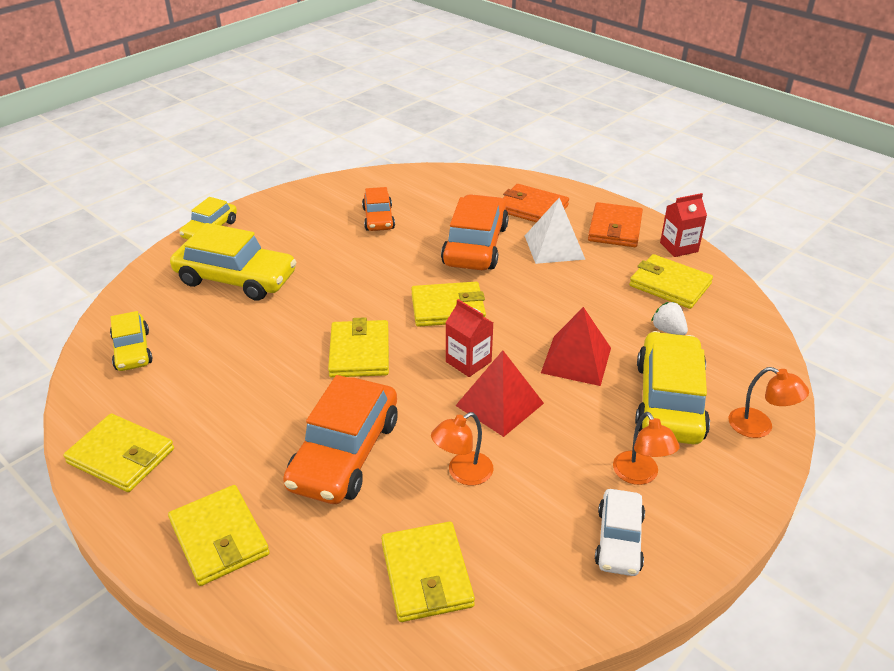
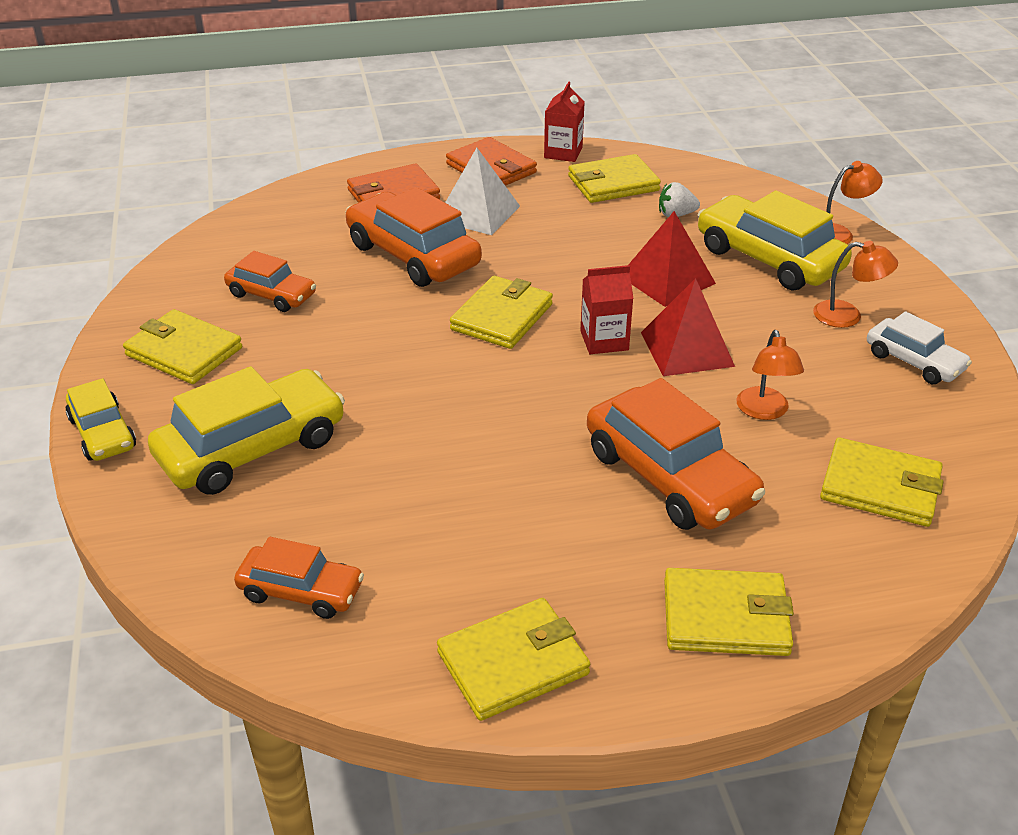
camera: 55 degrees left, 0 degrees up
(132, 350) = (301, 591): yellow car -> orange car
(359, 352) = (512, 404): yellow wallet -> yellow wallet (184, 352)

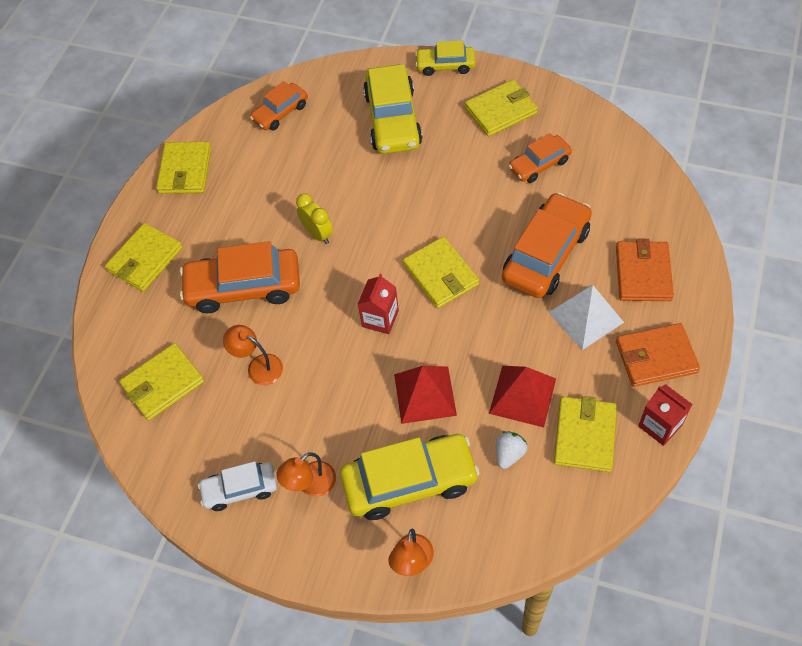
camera: 125 degrees right, 20 degrees up
(413, 255) = (546, 254): orange car -> orange car turned 45 degrees counterclockwise
(522, 441) = (318, 234): none -> yellow clock
(687, 349) = (341, 360): red pyramid -> red pyramid (522, 395)

